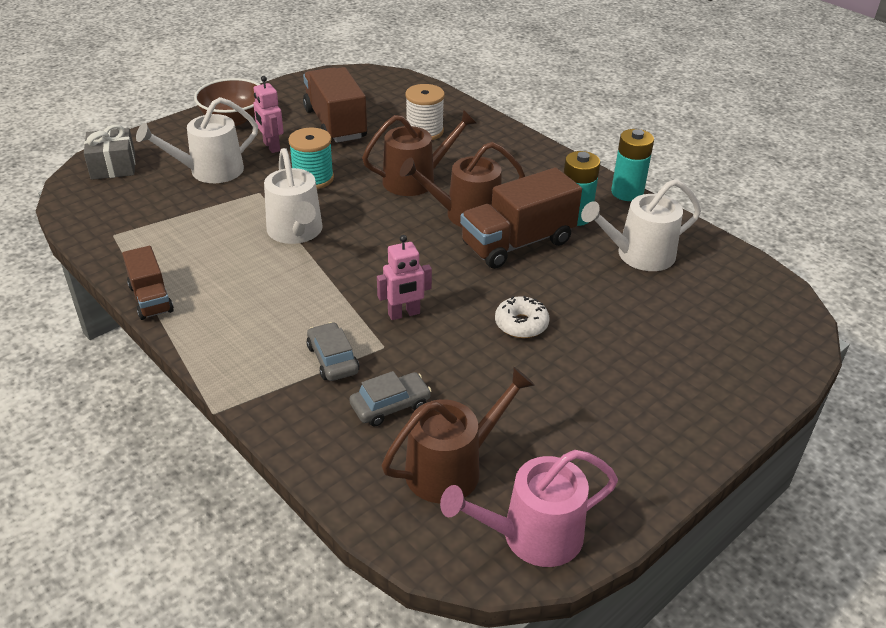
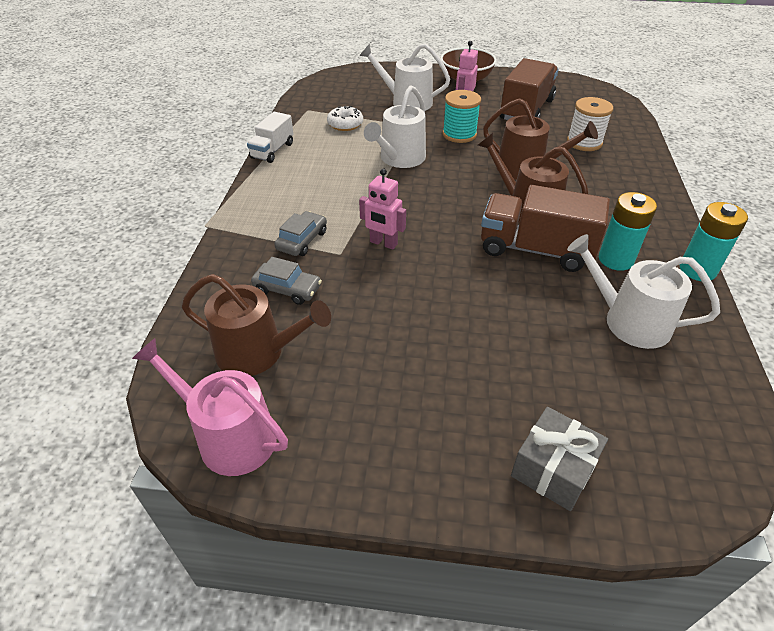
camera: 50 degrees right, 5 degrees up
(113, 166) = (362, 76): grey gift -> grey gift (553, 469)
(151, 299) = (272, 151): brown truck -> white truck
(521, 324) = (448, 302): white donut -> white donut (345, 124)

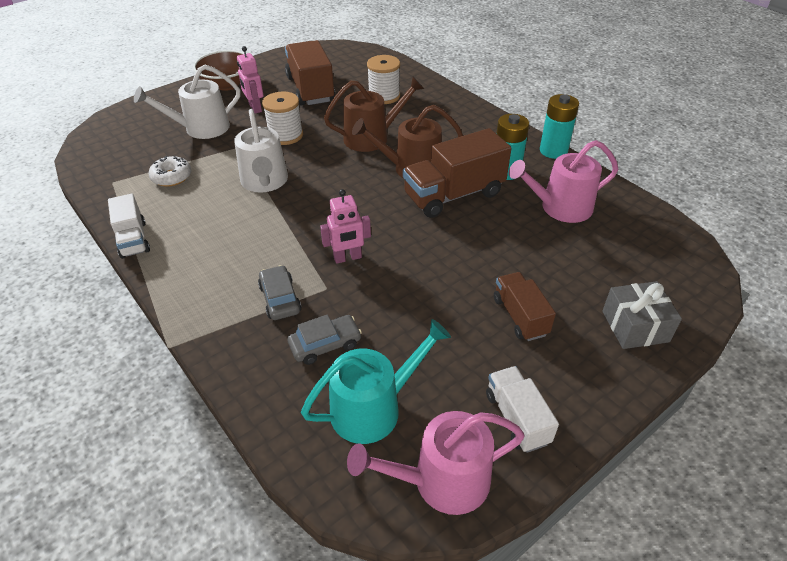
camera: 45 degrees left, 0 degrees up
(257, 352) = (373, 408): brown watering can -> turquoise watering can
(339, 445) = (517, 418): none -> white truck
(454, 377) = (520, 316): none -> brown truck
(459, 134) = (285, 135): turquoise spool -> white spool
(629, 321) = (560, 207): white watering can -> pink watering can

